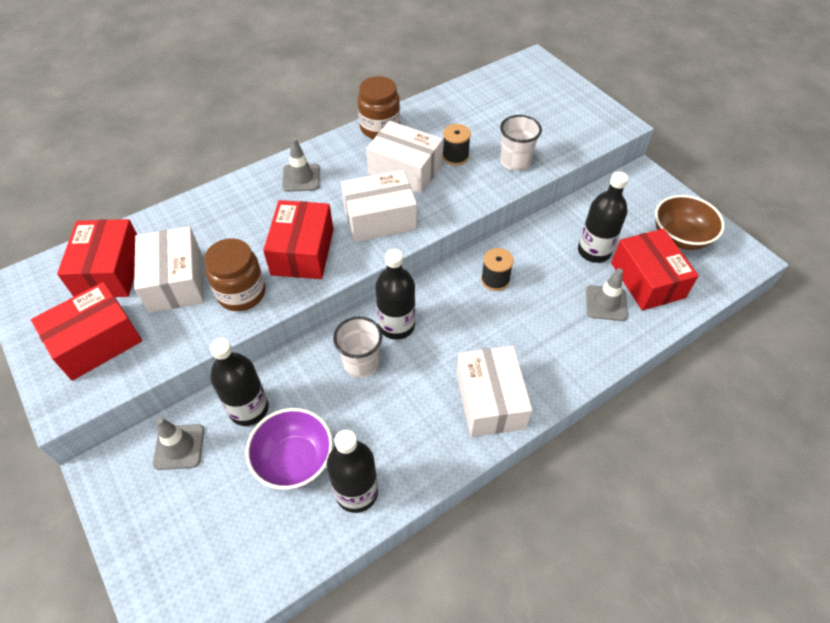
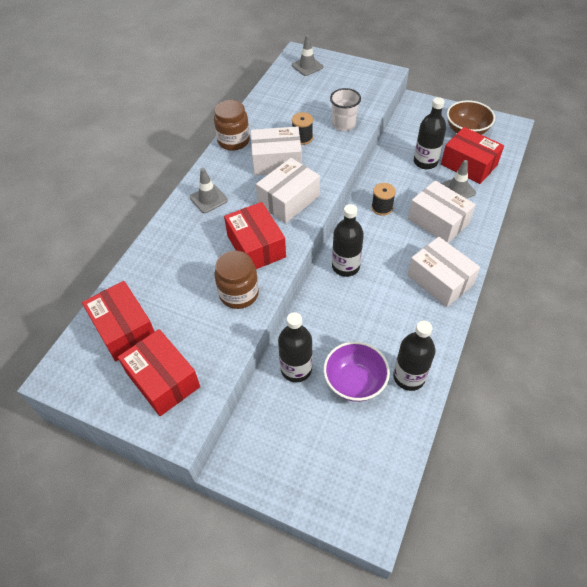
camera: 30 degrees left, 0 degrees up
(96, 342) = (163, 380): red box -> red box turned 60 degrees counterclockwise
(175, 281) = (182, 310): white box -> white box (438, 221)
(179, 447) = (270, 419): grey traffic cone -> grey traffic cone (307, 66)
(361, 363) = (343, 301): white cup -> none

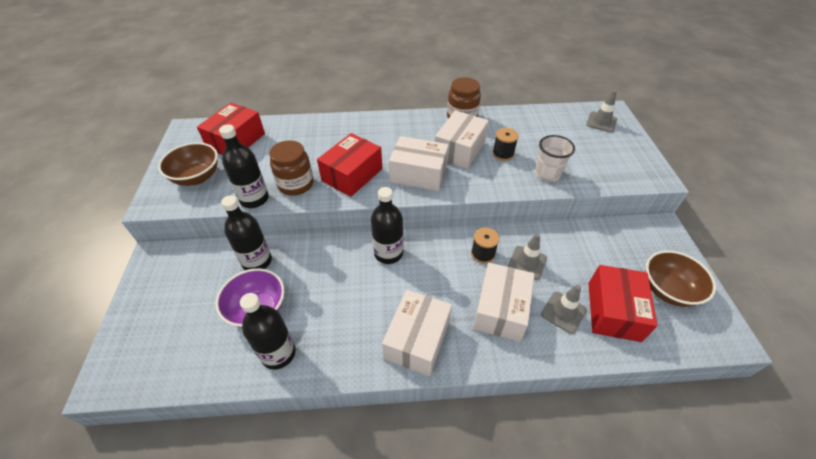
camera: 60 degrees right, 5 degrees down
(163, 380) = (197, 177): red box -> brown bowl
(208, 199) = (386, 130): grey traffic cone -> grey traffic cone (527, 262)
(276, 161) = (459, 149): white box -> white box turned 60 degrees clockwise
(425, 162) = (579, 268): black bottle -> black bottle (254, 199)

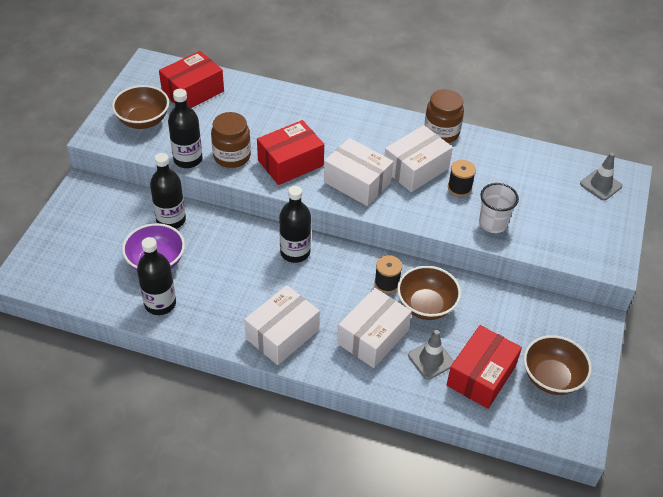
camera: 20 degrees right, 0 degrees up
(527, 262) = (426, 306): grey traffic cone -> brown bowl

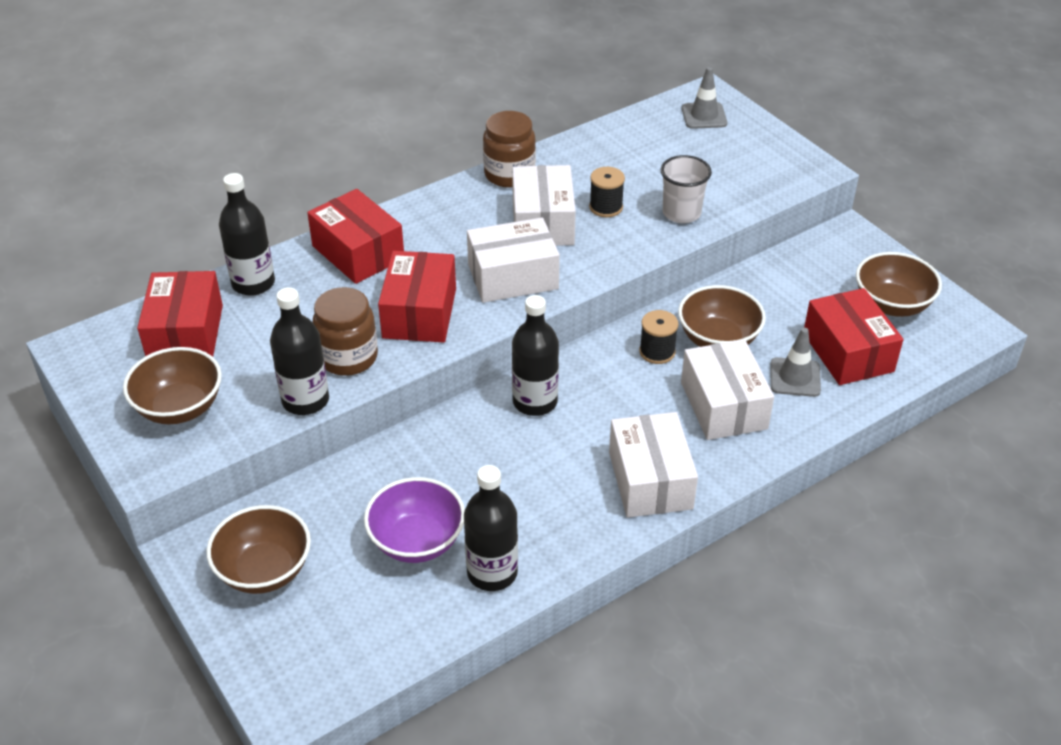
camera: 50 degrees left, 5 degrees down
(92, 218) = (264, 570): none -> brown bowl
(171, 220) = (358, 489): black bottle -> black bottle (253, 283)
(312, 113) = (358, 252): none -> red box

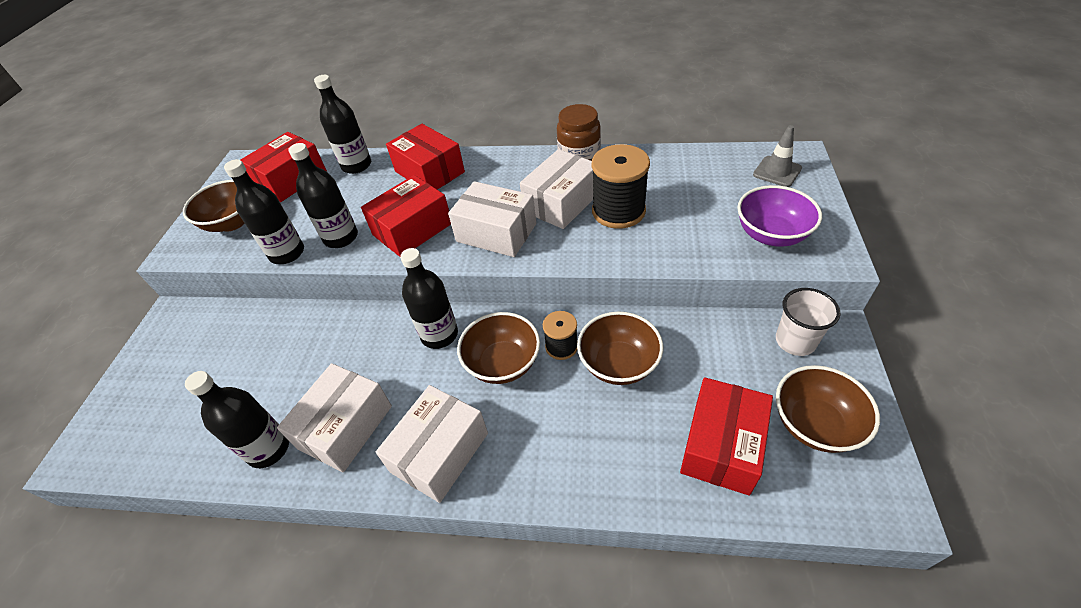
camera: 45 degrees right, 5 degrees up
(264, 570) = (180, 352): brown bowl -> brown bowl (503, 363)
(348, 357) = (341, 237): brown jar -> black bottle
(358, 252) = (429, 172): red box -> red box turned 45 degrees counterclockwise
(417, 541) = (262, 391): purple bowl -> purple bowl (771, 234)
(606, 207) = (618, 211): black spool -> black spool, size x1.80
(681, 213) = (672, 242): white cup -> white cup (795, 341)
(723, 405) = (562, 425): white box -> white box (345, 427)
(795, 377) = (647, 439): grey traffic cone -> none

